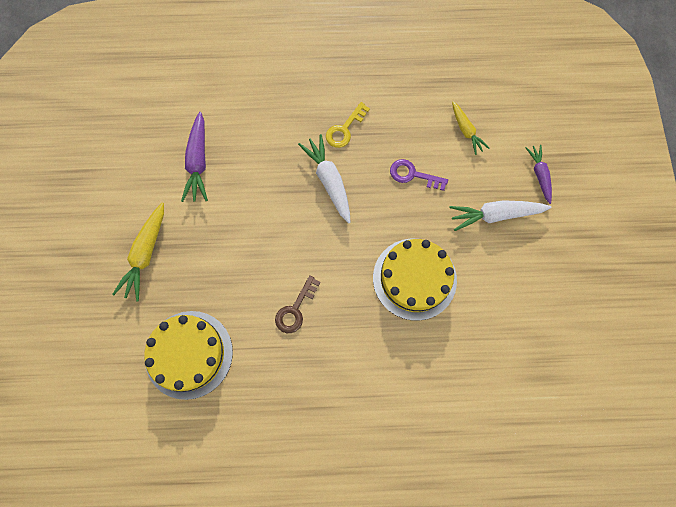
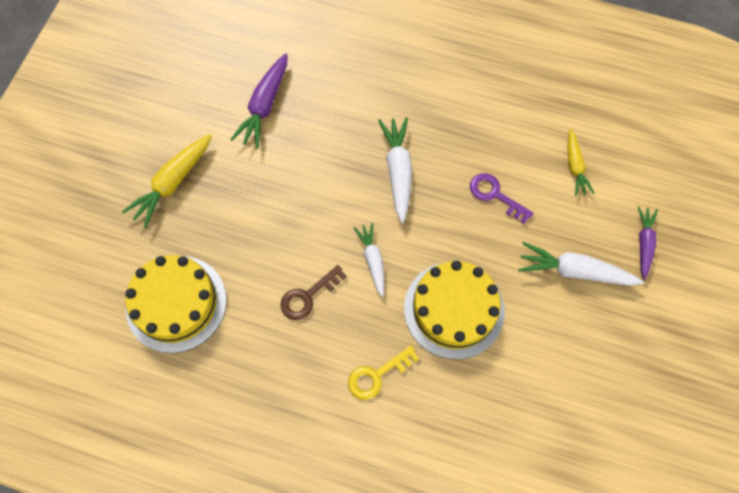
camera: 20 degrees right, 5 degrees down
(336, 261) = (372, 260): none -> white carrot
(344, 129) = (436, 121): yellow key -> yellow key (377, 375)

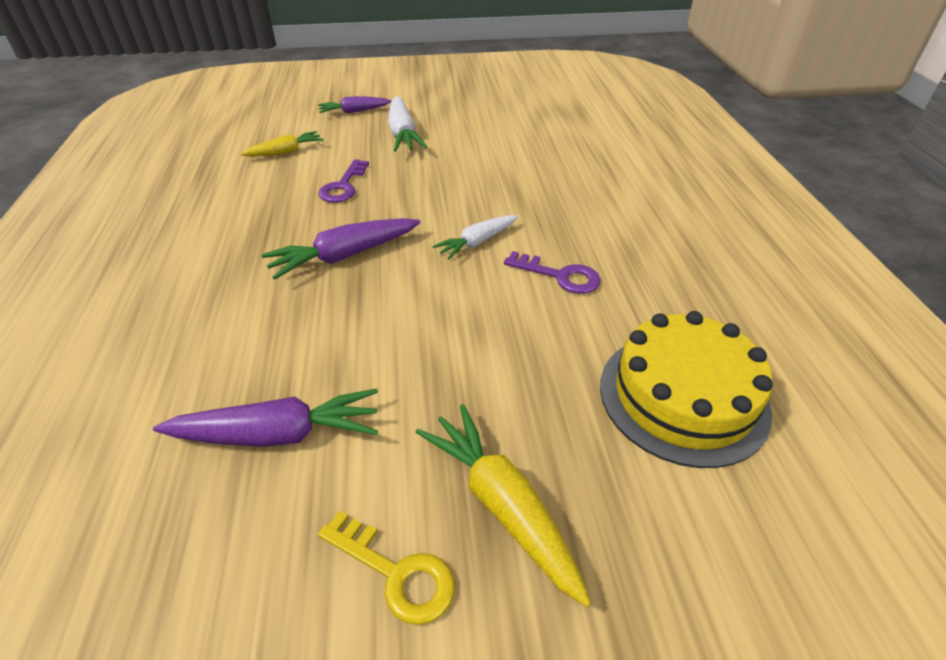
camera: 115 degrees left, 25 degrees down
(172, 183) = (501, 504): yellow carrot -> yellow carrot turned 135 degrees counterclockwise
(308, 296) = (560, 276): brown key -> purple key
(377, 375) = (597, 206): yellow key -> yellow key (396, 573)
(398, 171) = (344, 256): white carrot -> purple carrot
(454, 309) = (490, 181): yellow cake -> none

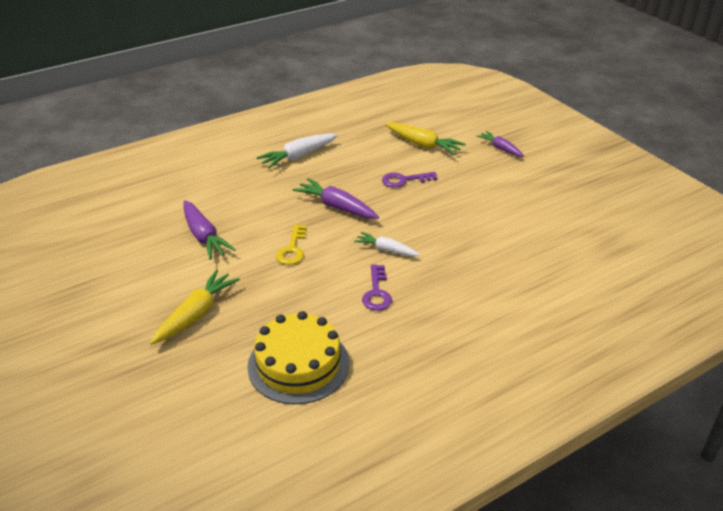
camera: 65 degrees right, 5 degrees down
(286, 152) = (423, 145): yellow carrot -> yellow carrot, size x1.55
(396, 573) = (152, 294): yellow key -> yellow key (292, 249)
(403, 134) = (489, 179): white carrot -> white carrot (298, 156)

